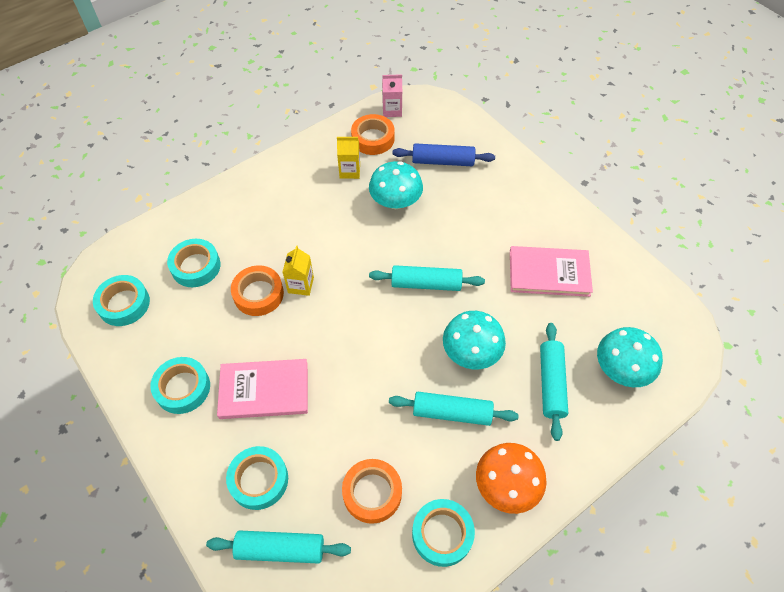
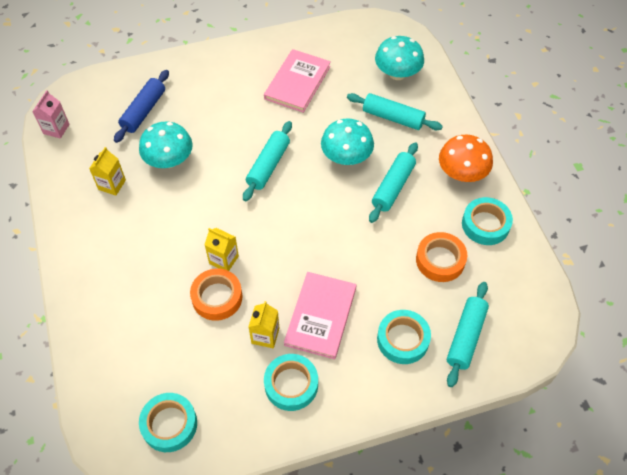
camera: 70 degrees left, 0 degrees up
(196, 266) = (156, 346): turquoise tape -> none
(229, 348) = (265, 335): none -> yellow carton
(373, 139) = (83, 155): orange tape -> none

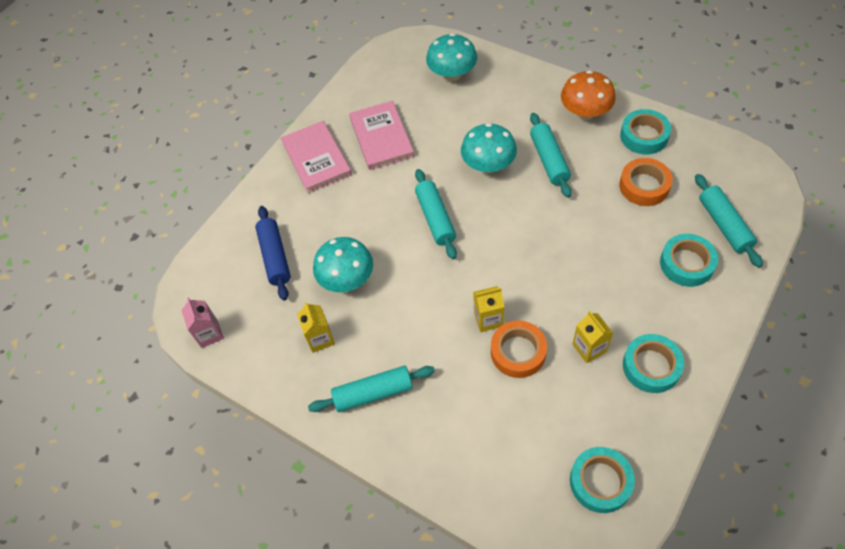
camera: 35 degrees left, 0 degrees up
(321, 316) = (611, 297): pink book -> pink book (316, 158)
(393, 117) = (488, 109): turquoise rolling pin -> turquoise rolling pin (373, 393)

